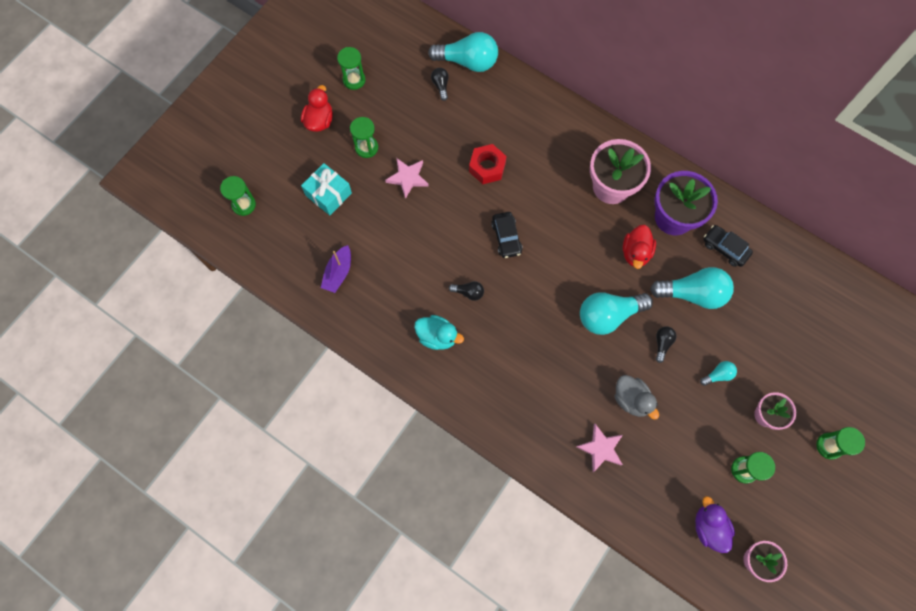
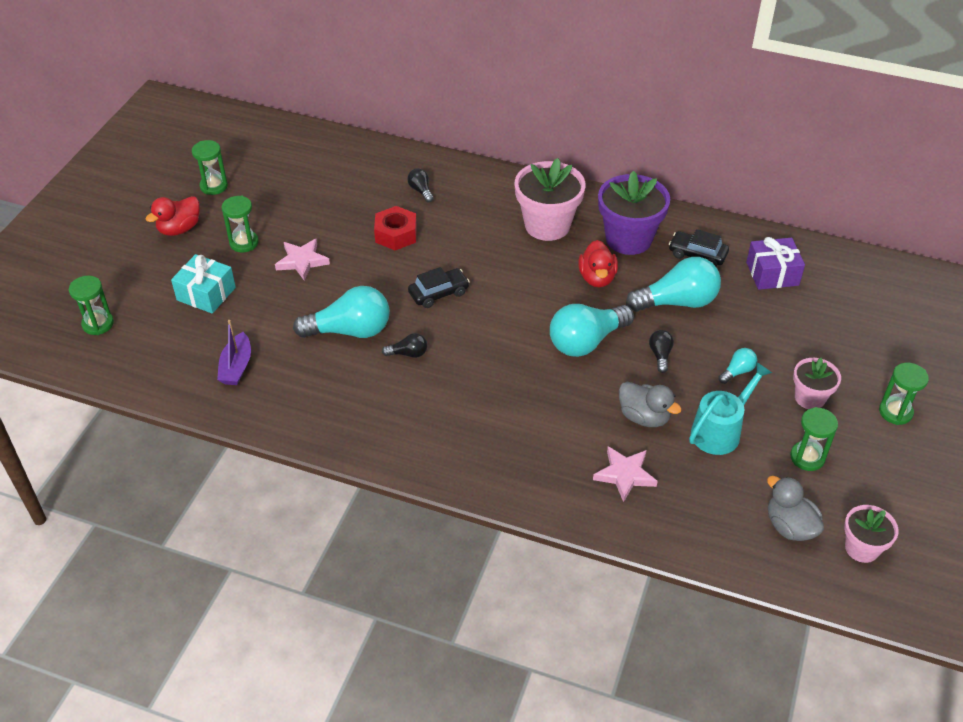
camera: 15 degrees left, 25 degrees down
(319, 121) = (179, 229): red duck -> red duck turned 135 degrees counterclockwise
(437, 336) = (381, 404): turquoise duck -> none
(441, 86) = (320, 174): black light bulb -> black light bulb (421, 191)
(468, 62) = (346, 148): turquoise light bulb -> turquoise light bulb (350, 331)
(506, 237) = (439, 293): black car -> black car turned 90 degrees counterclockwise
(686, 427) = (721, 430): none -> turquoise watering can
(708, 527) = (789, 526): purple duck -> grey duck
(780, 283) = (772, 273): none -> purple gift

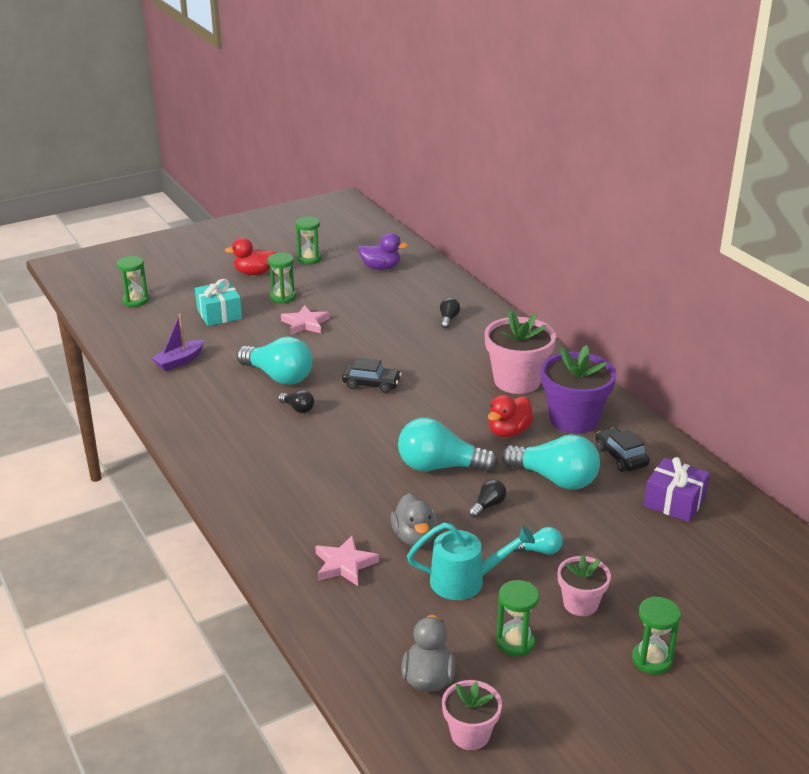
camera: 40 degrees right, 15 degrees down
(294, 163) = (381, 267): none -> purple duck
(396, 234) = (392, 337): red nut -> none

